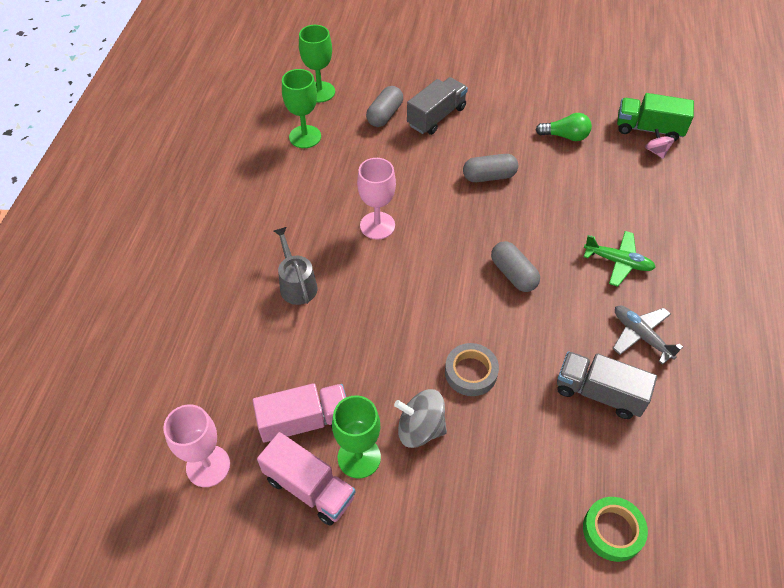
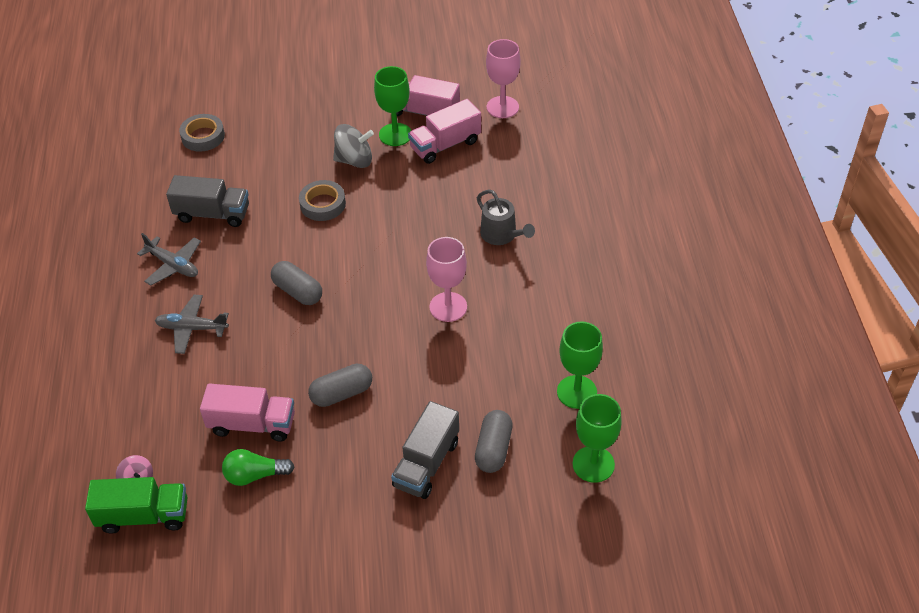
camera: 165 degrees right, 5 degrees down
(565, 170) = (252, 424): none -> pink truck
(613, 531) = (203, 136): green tape -> grey tape
(618, 262) = (192, 328): green plane -> grey plane

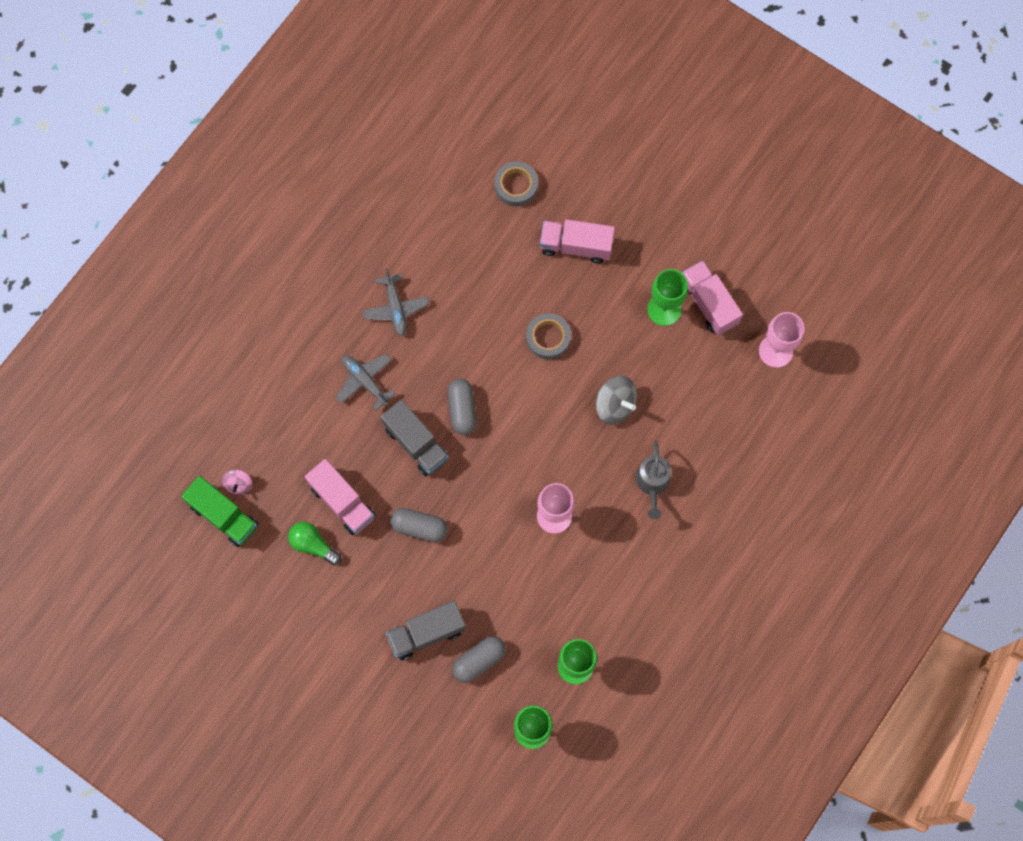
camera: 40 degrees right, 25 degrees up
(212, 214) = (461, 279): grey truck -> grey truck (416, 443)
(354, 160) = (609, 311): grey spinning top -> grey spinning top (615, 405)
(445, 145) = (693, 354): pink truck -> pink truck (576, 246)

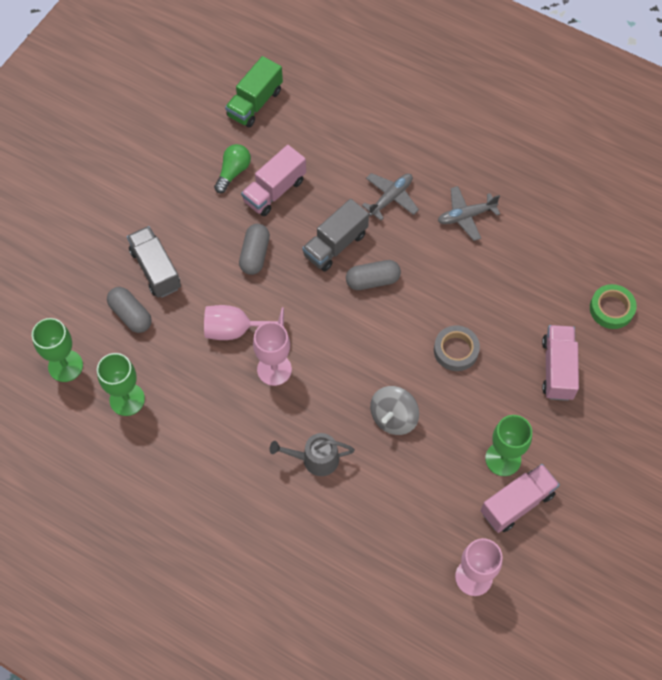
camera: 85 degrees right, 10 degrees down
(239, 484) = (284, 111): pink spinning top -> none
(506, 552) = (236, 330): none -> pink goblet
(516, 186) = (611, 309): grey tape -> green tape

